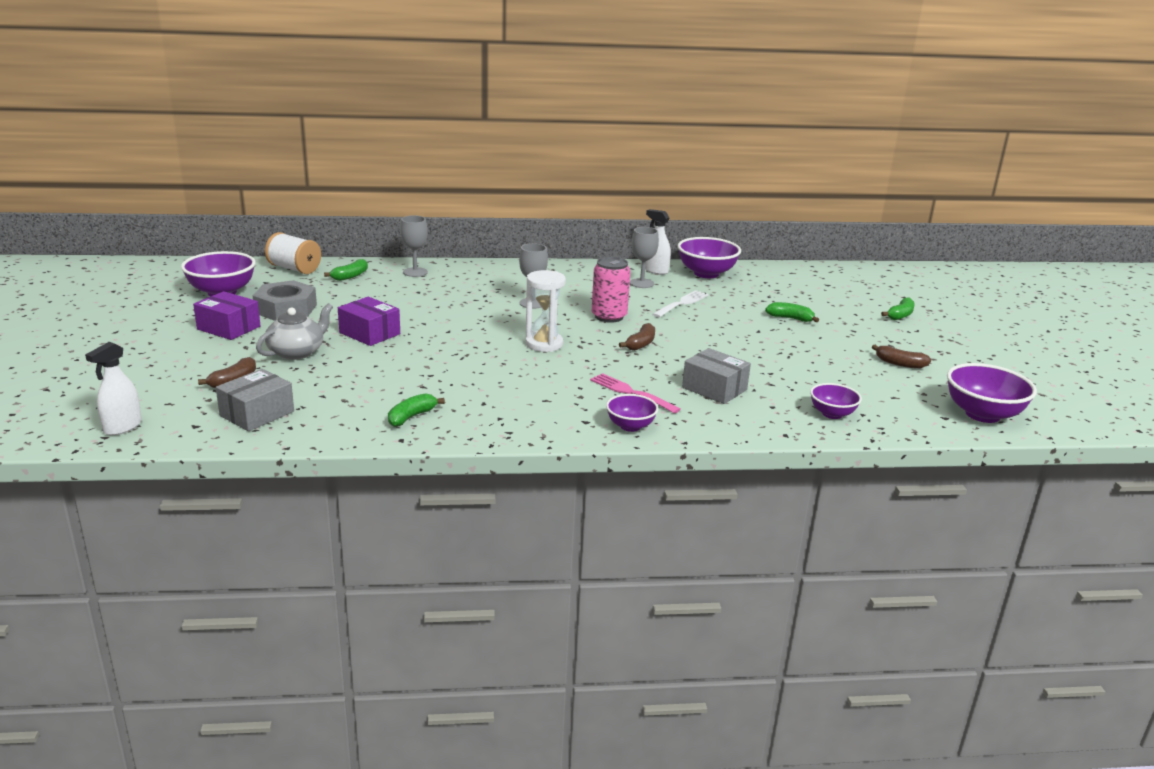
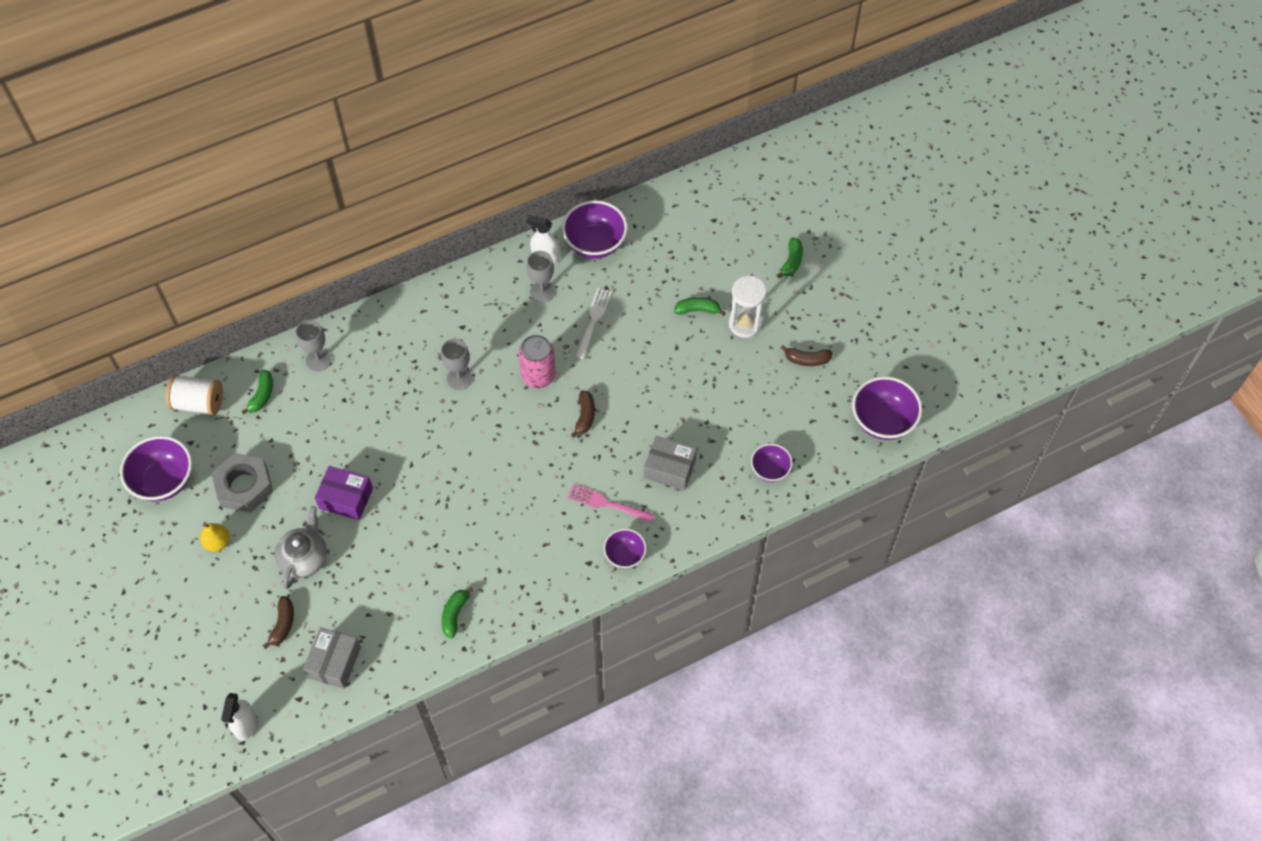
camera: 20 degrees left, 35 degrees up
(229, 328) = (217, 542): purple box -> yellow pear
(544, 344) = (504, 452): white hourglass -> white hourglass (745, 324)

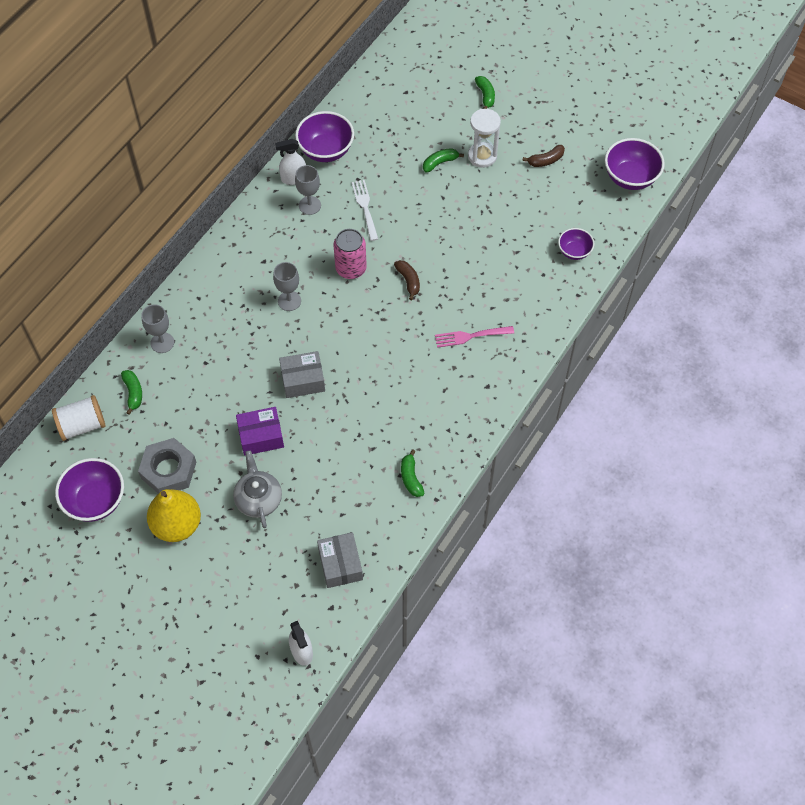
camera: 30 degrees left, 0 degrees up
(217, 542) = (177, 525): yellow pear -> yellow pear, size x1.93
(283, 624) = (277, 558): brown banana -> none
(625, 555) = (510, 366): purple bowl -> none
(670, 468) = (500, 287): grey box -> grey box (303, 380)

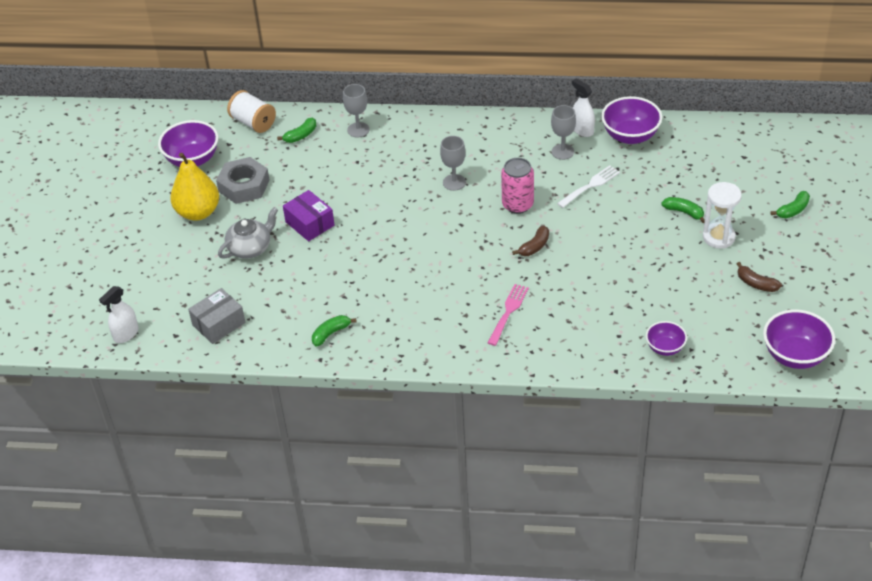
camera: 65 degrees right, 15 degrees down
(303, 380) = (381, 224): grey box -> none
(471, 336) = (508, 313): pink fork -> pink fork turned 60 degrees clockwise

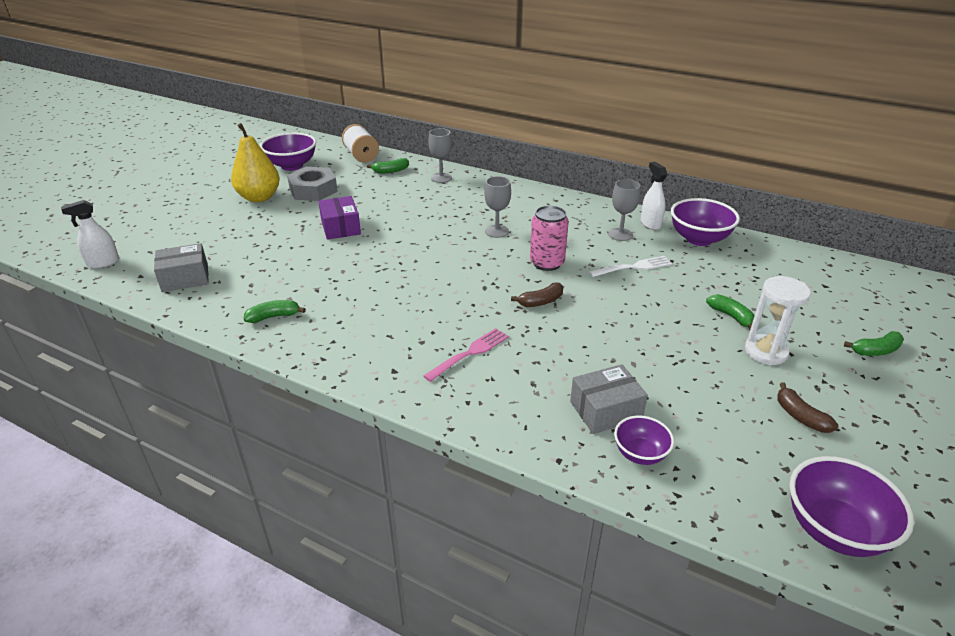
camera: 20 degrees right, 10 degrees down
(250, 248) = (274, 231): grey teapot -> none
(628, 324) = (605, 410): none -> grey box

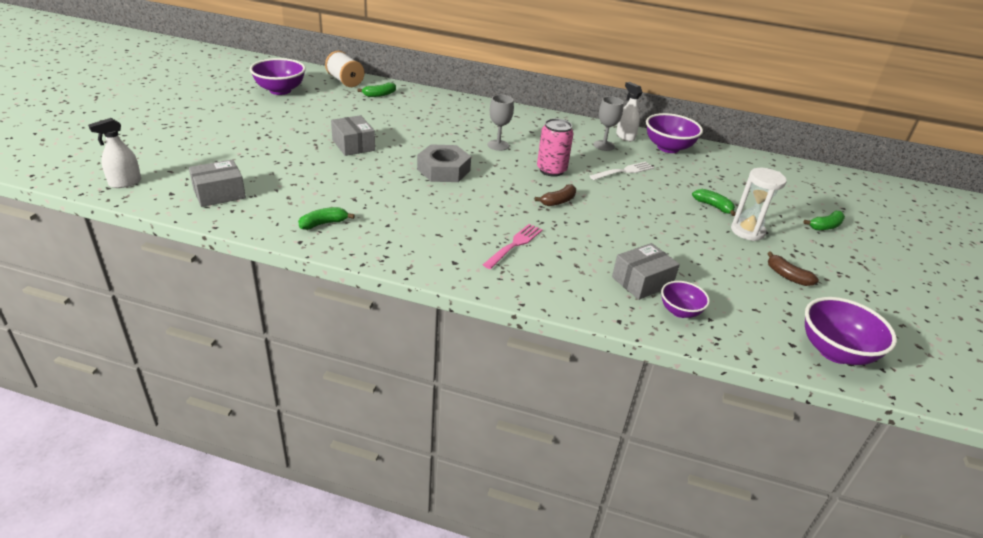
camera: 15 degrees left, 0 degrees up
(259, 197) = (260, 119): yellow pear -> none
(313, 190) = (312, 112): grey nut -> grey nut (443, 170)
(341, 227) = (353, 145): purple box -> grey box
(441, 178) = (429, 100): grey goblet -> none

